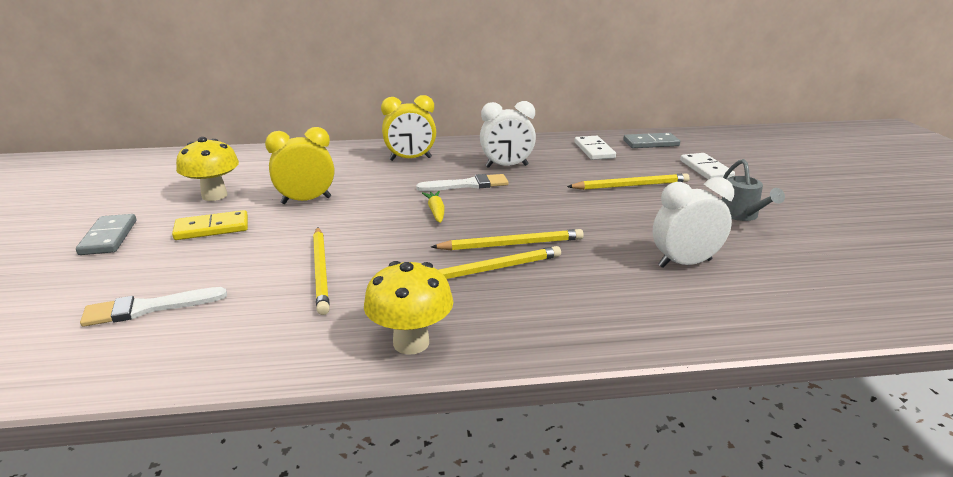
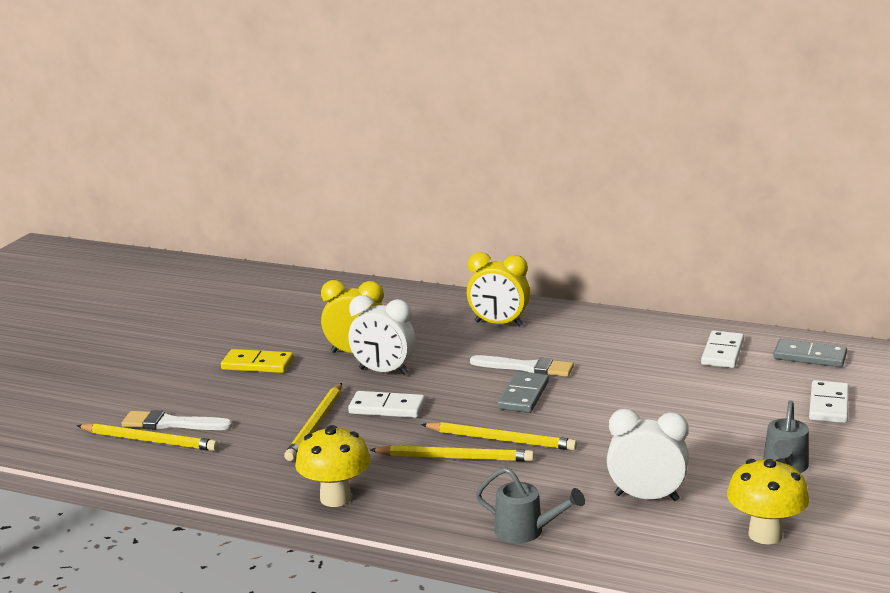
camera: 30 degrees right, 5 degrees down
(109, 237) = (174, 355): grey domino -> grey domino (523, 395)
(214, 195) = (280, 330): yellow mushroom -> yellow mushroom (765, 535)
(379, 240) = (387, 408): none -> white domino
(436, 211) = (465, 391): yellow carrot -> none
(506, 166) = (593, 353): white clock -> white clock (383, 372)
(630, 185) = (705, 406): yellow pencil -> yellow pencil (149, 440)
(631, 323) = (526, 531): none -> grey watering can

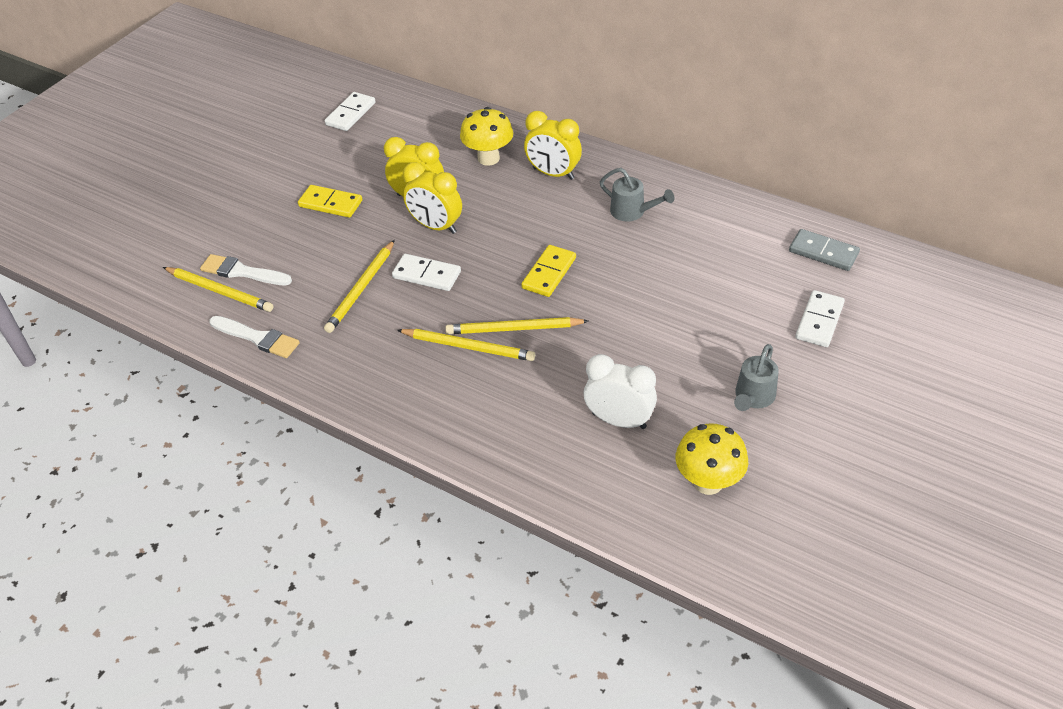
camera: 10 degrees right, 25 degrees up
(335, 498) = (355, 384): yellow mushroom -> yellow mushroom (488, 158)
(383, 372) = (436, 226): white clock -> yellow clock
(501, 440) = (514, 329): yellow pencil -> yellow pencil turned 150 degrees clockwise
(523, 395) = (549, 273): grey domino -> yellow domino
(526, 531) = (504, 448): grey watering can -> grey watering can (632, 212)
(527, 368) = (562, 236): white brush -> white brush (257, 338)
(722, 352) = (744, 237): white domino -> white domino (350, 114)

